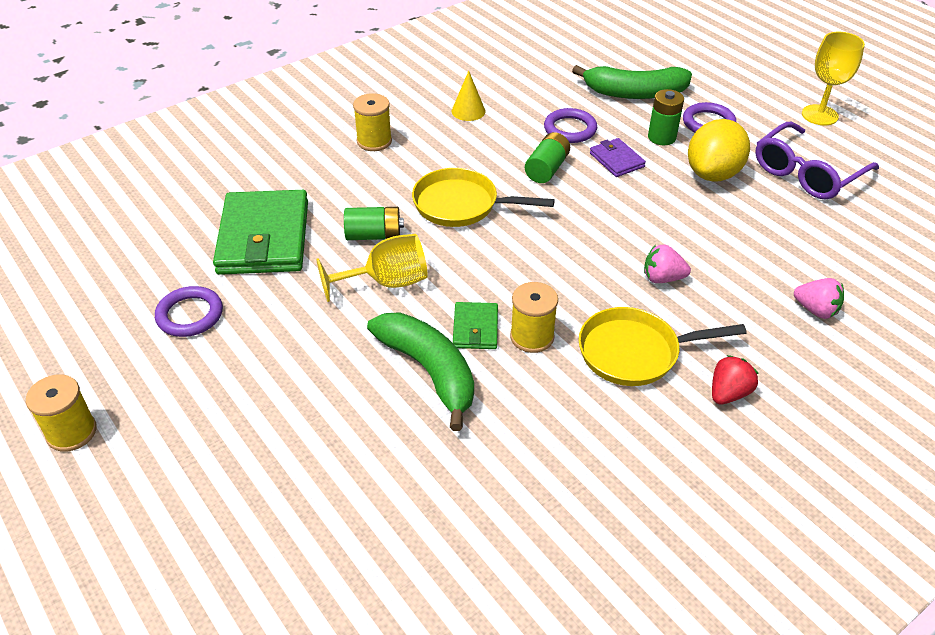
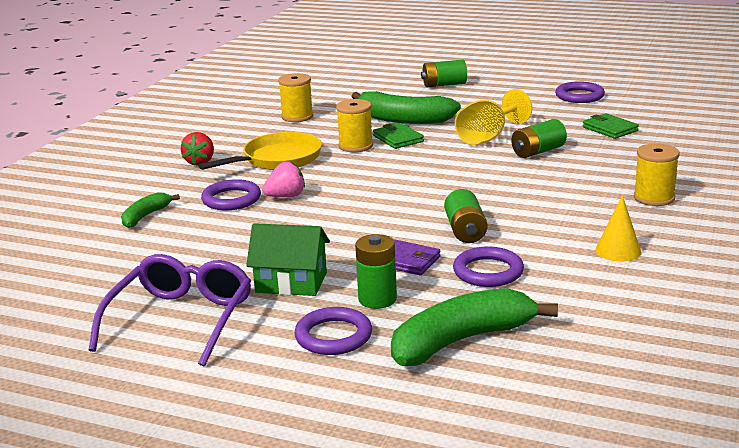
camera: 150 degrees right, 20 degrees down
(71, 432) = (551, 62): yellow spool -> yellow spool (297, 117)
(264, 237) = (610, 129): green wallet -> green wallet, size x0.47
(283, 443) = (444, 85): none -> green battery
(461, 205) = (502, 185): yellow pan -> none
(713, 174) = (291, 282): yellow lemon -> green house
(718, 299) = (231, 199): none -> purple ring
(816, 310) = (145, 216): pink strawberry -> green banana
(819, 115) = (182, 405): yellow goblet -> none

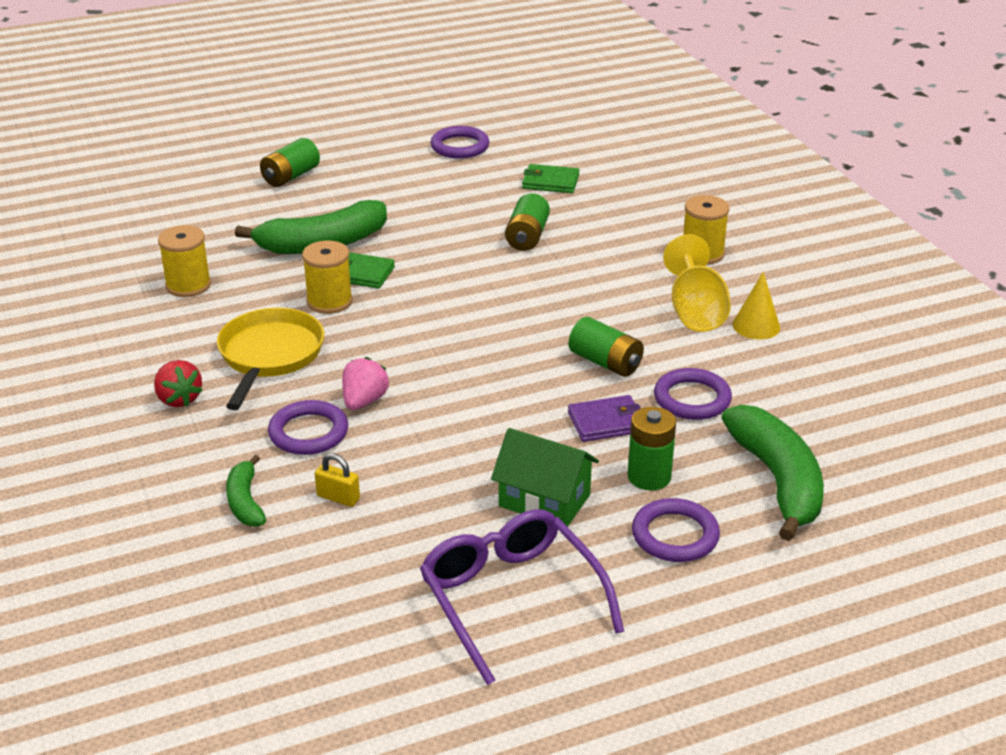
camera: 45 degrees left, 10 degrees up
(189, 233) = (338, 498): none -> yellow padlock
(291, 282) = (544, 500): green house -> green house turned 60 degrees clockwise
(461, 341) = (778, 481): green banana -> green banana turned 150 degrees clockwise
(487, 137) = (451, 236): yellow goblet -> yellow goblet (695, 311)

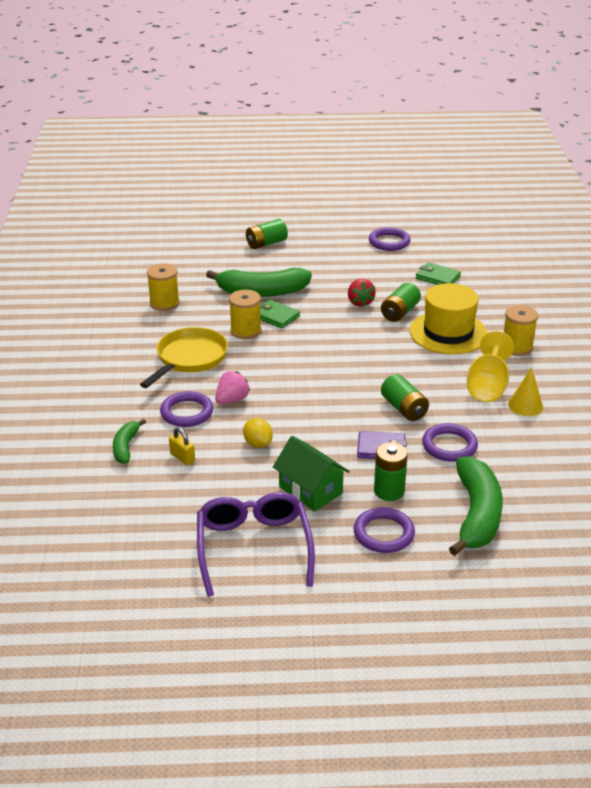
camera: 20 degrees right, 0 degrees up
(178, 399) = (120, 374): red strawberry -> red strawberry (360, 302)
(435, 453) = (258, 443): none -> yellow lemon
(605, 251) = (448, 333): none -> yellow hat

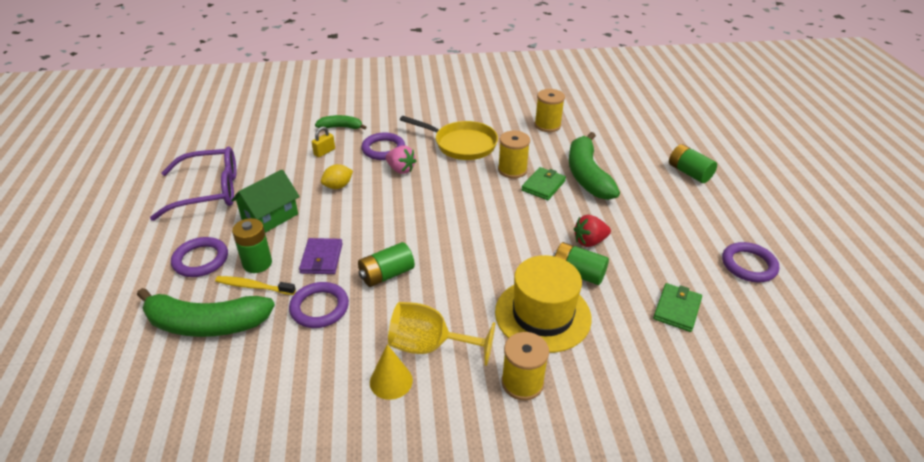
camera: 85 degrees right, 5 degrees up
(423, 490) = (253, 286): none -> yellow toothbrush

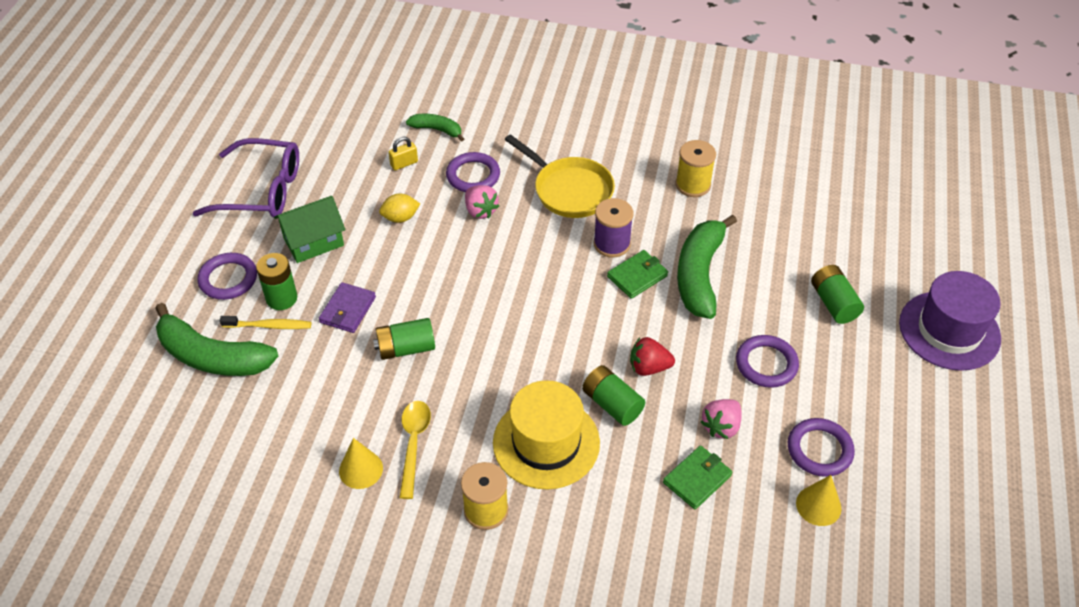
camera: 20 degrees right, 10 degrees up
(253, 286) = (269, 326): yellow toothbrush -> yellow toothbrush turned 150 degrees clockwise
(319, 308) = (324, 369): purple ring -> purple ring (766, 364)
(429, 346) = (413, 444): yellow goblet -> yellow spoon
(512, 170) = (611, 244): yellow spool -> purple spool
(669, 268) = (721, 426): none -> pink strawberry
(773, 172) = (949, 330): none -> purple hat
(776, 303) = (818, 505): none -> yellow cone

